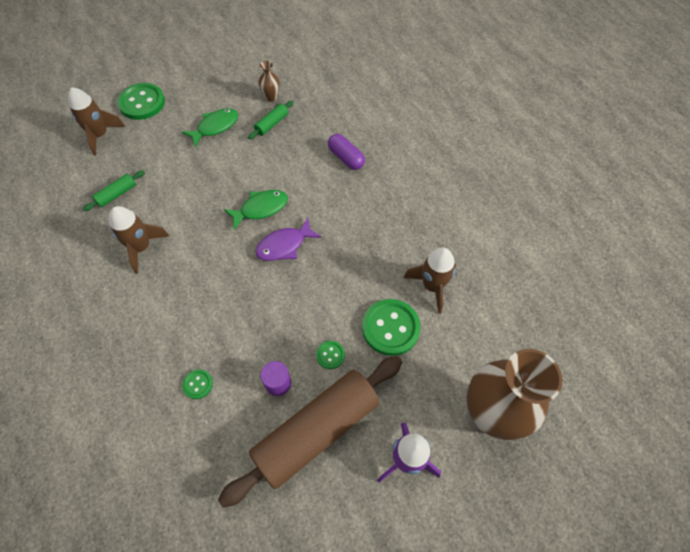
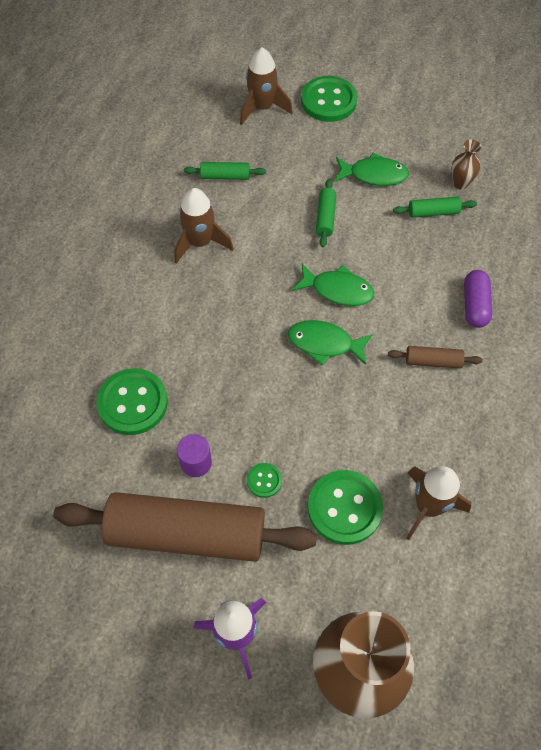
camera: 45 degrees right, 0 degrees up
(198, 384) = (133, 403): green button -> green button, size x2.07
(210, 172) = (325, 217): none -> green rolling pin
(284, 245) = (324, 344): purple fish -> green fish
(355, 206) = (433, 361): none -> brown rolling pin

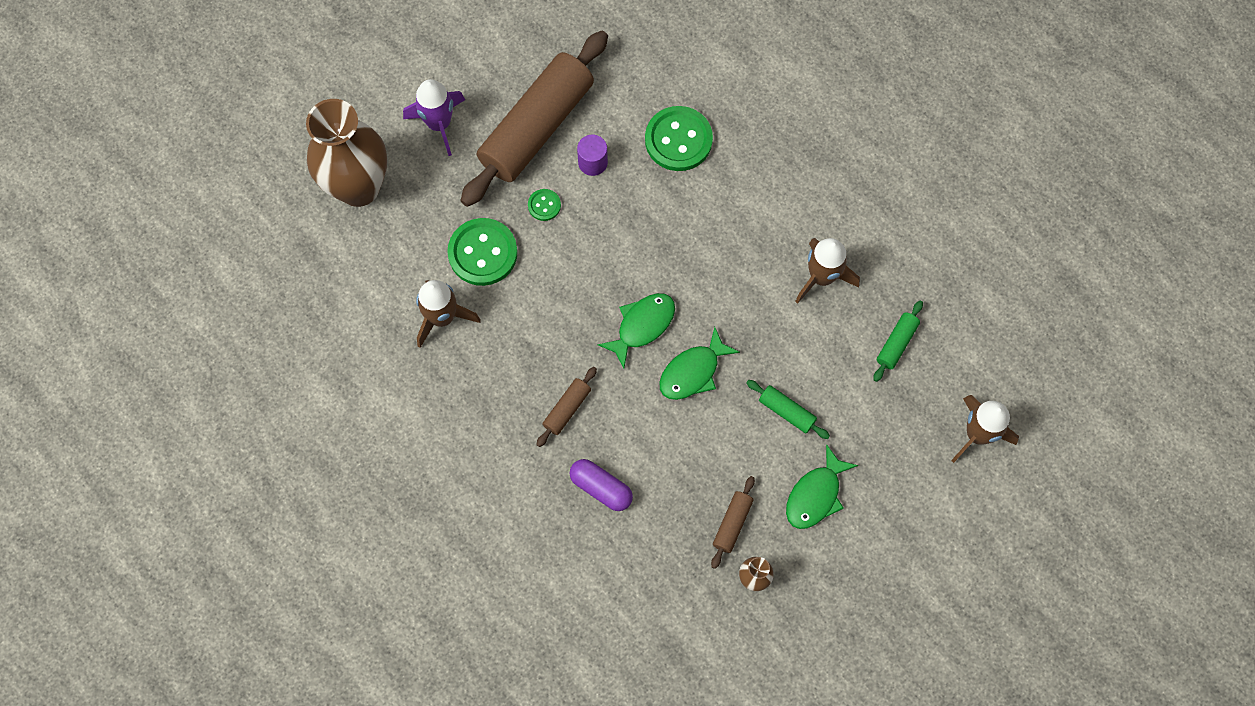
camera: 120 degrees right, 10 degrees up
(328, 101) = (951, 513): green button -> none
(433, 212) = (732, 524): green rolling pin -> brown rolling pin

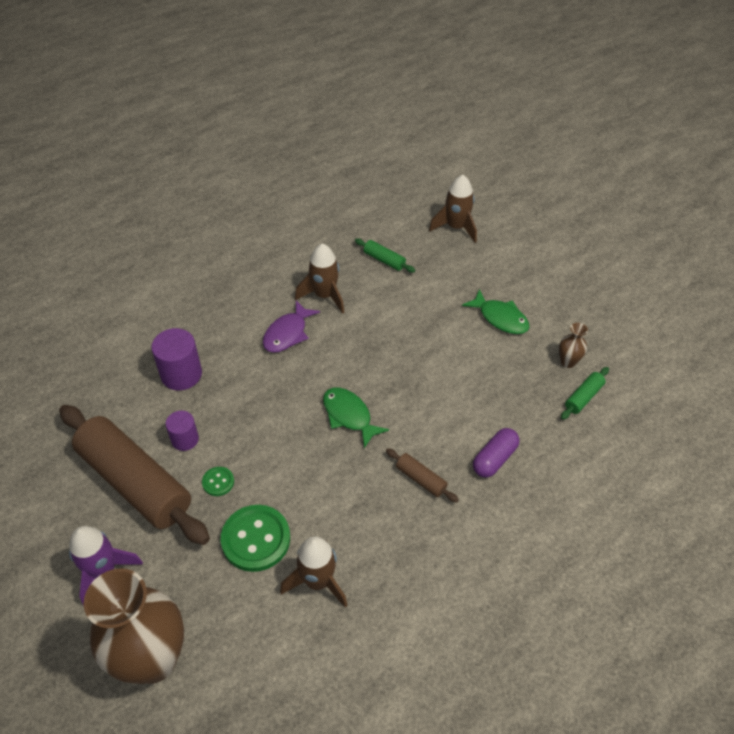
camera: 85 degrees left, 20 degrees down
(678, 140) = (181, 374): green button -> purple cylinder
(693, 371) = (394, 384): green fish -> none
(732, 524) = (524, 371): brown rolling pin -> none
(754, 243) = (287, 333): none -> purple fish
(786, 411) = (433, 328): green rolling pin -> green rolling pin (583, 397)

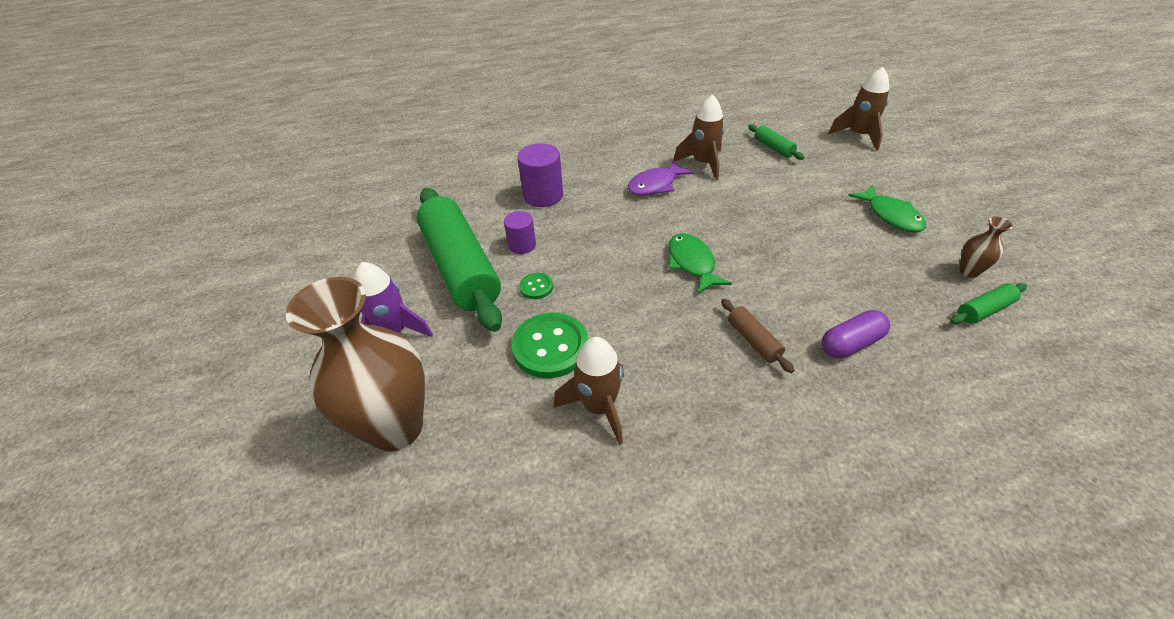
camera: 25 degrees right, 5 degrees down
(135, 482) = (461, 267): brown rolling pin -> green rolling pin

